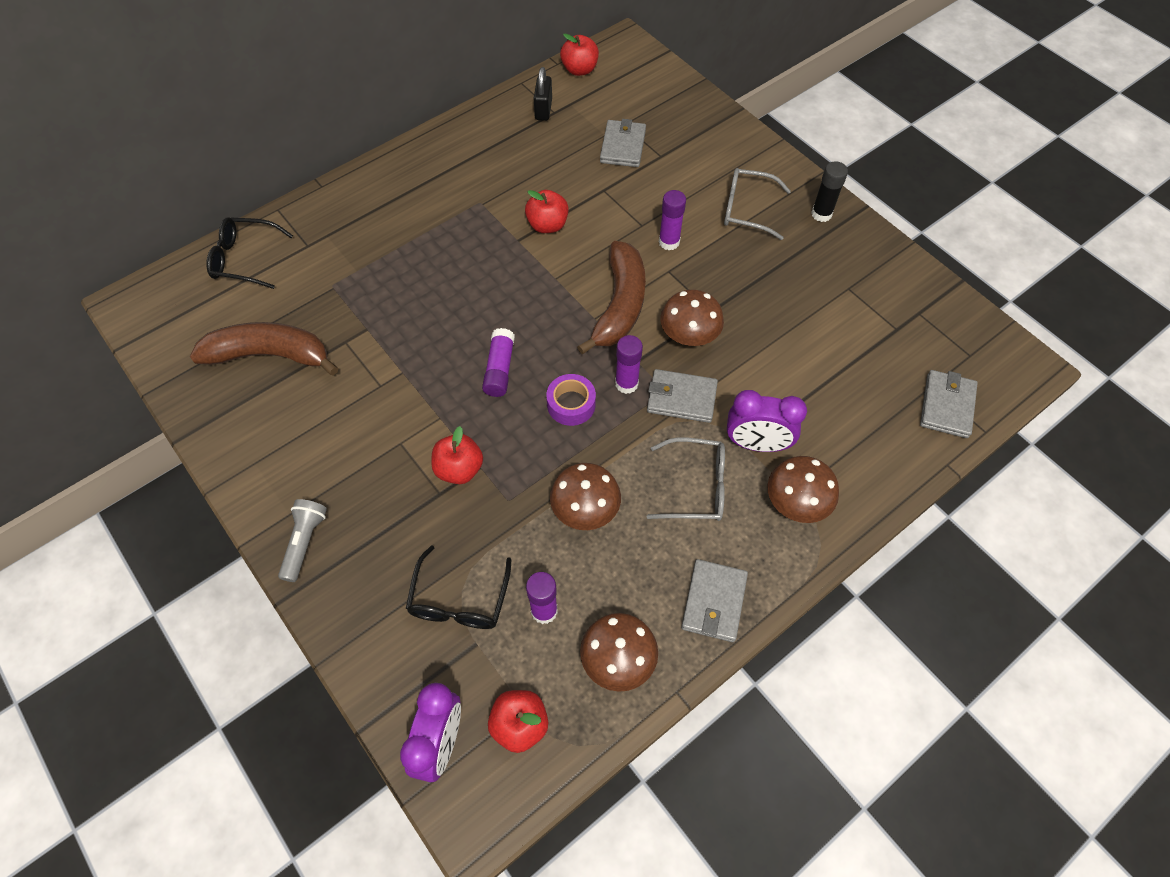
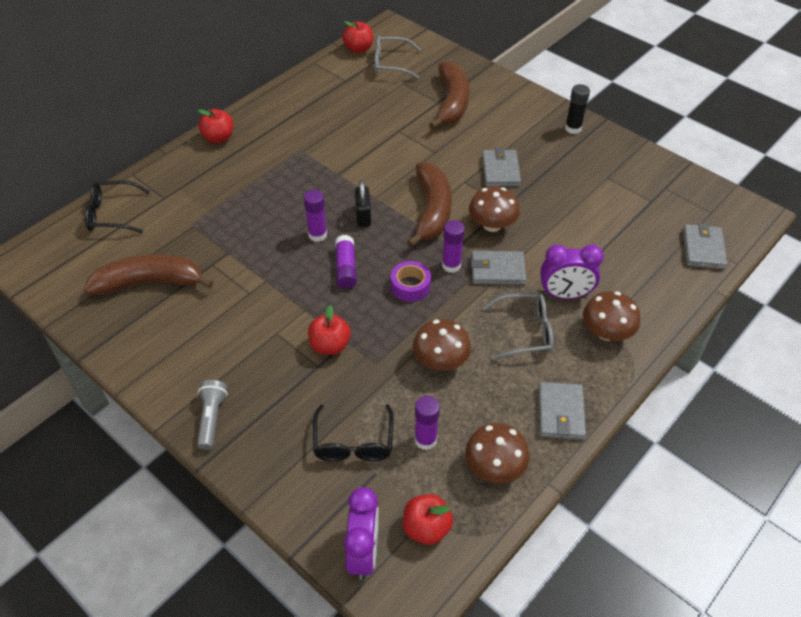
camera: 10 degrees left, 10 degrees down
(543, 109) = (336, 79): black padlock -> black padlock (363, 216)
(547, 225) = (359, 160): red apple -> red apple (218, 138)
(623, 146) = (406, 98): grey wallet -> grey wallet (500, 171)
(669, 242) = (459, 161): purple glue stick -> purple glue stick (317, 235)
(677, 159) = (451, 102): none -> brown banana
(746, 209) = (514, 132): grey glasses -> grey glasses (390, 64)

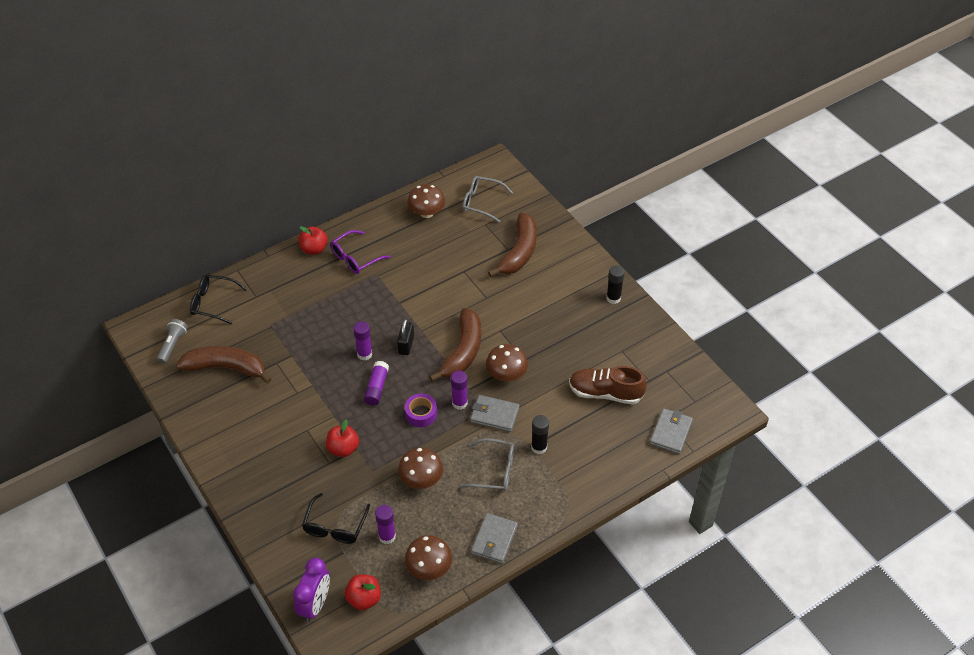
camera: 15 degrees right, 0 degrees up
(212, 418) = (241, 485): grey flashlight -> grey flashlight (172, 345)
(270, 139) = (355, 258): none -> purple glasses
(358, 49) = (459, 181): red apple -> none
(500, 171) = (534, 326): grey wallet -> none
(565, 295) = (539, 447): purple clock -> black glue stick
(606, 332) = (558, 485): brown mushroom -> brown mushroom (426, 213)
(611, 222) = (605, 393): none -> brown shoe

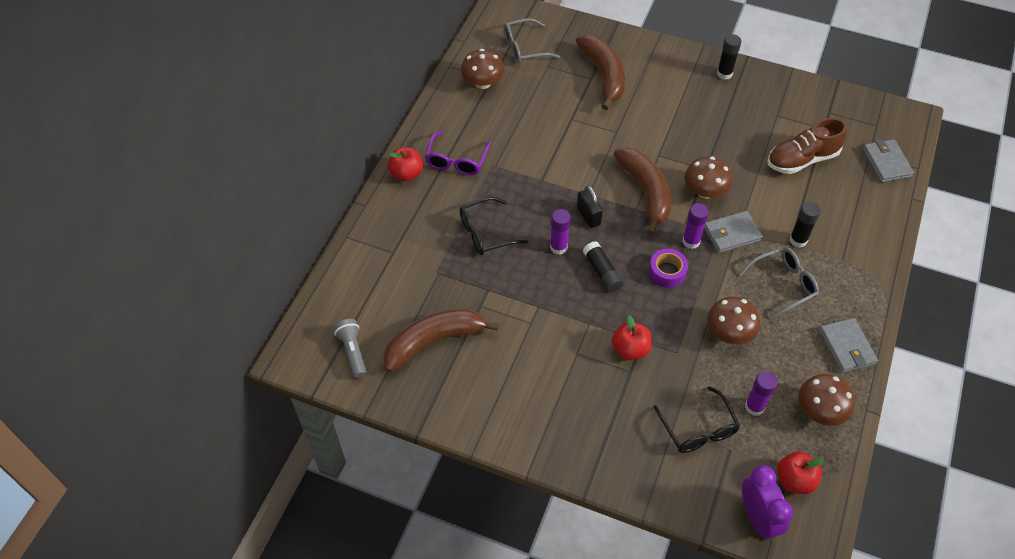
camera: 35 degrees left, 5 degrees up
(213, 303) = (353, 284): black glasses -> black glasses (485, 233)
(376, 388) = (602, 272): purple glue stick -> black glue stick

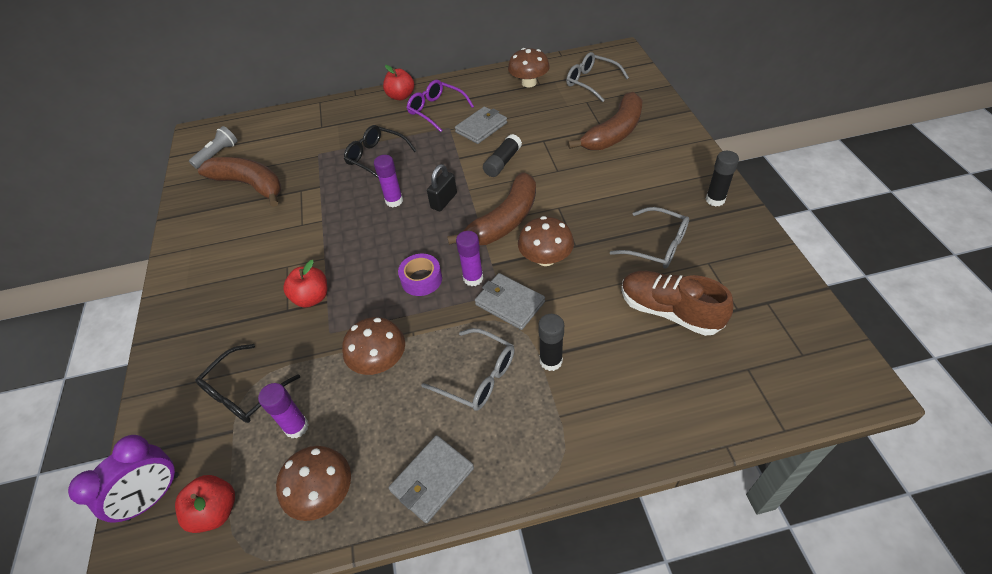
camera: 60 degrees right, 5 degrees down
(456, 161) = (436, 110): purple glasses -> purple glasses turned 60 degrees clockwise
(602, 272) = (387, 238): black glue stick -> black glue stick (502, 162)
(742, 129) = (657, 246): none -> grey glasses
(886, 163) = (754, 392): grey wallet -> grey wallet (481, 127)

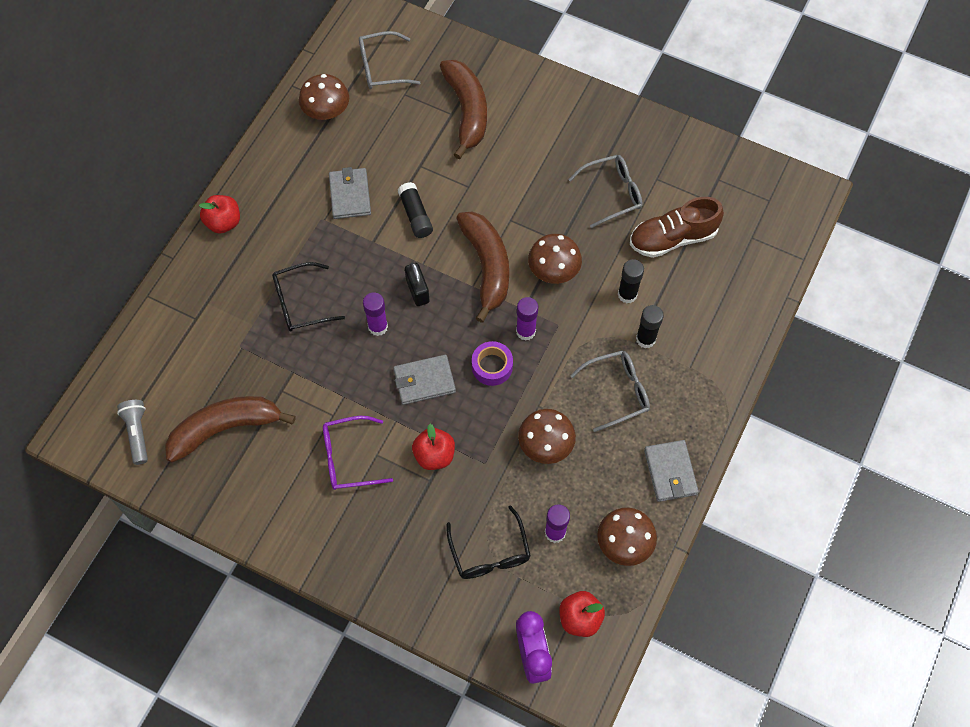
camera: 55 degrees left, 15 degrees up
(436, 110) = (282, 210): purple glasses -> purple glasses (348, 458)
(510, 303) = (573, 326): grey wallet -> grey wallet (424, 381)
(715, 200) = (607, 119): black glue stick -> black glue stick (627, 294)

